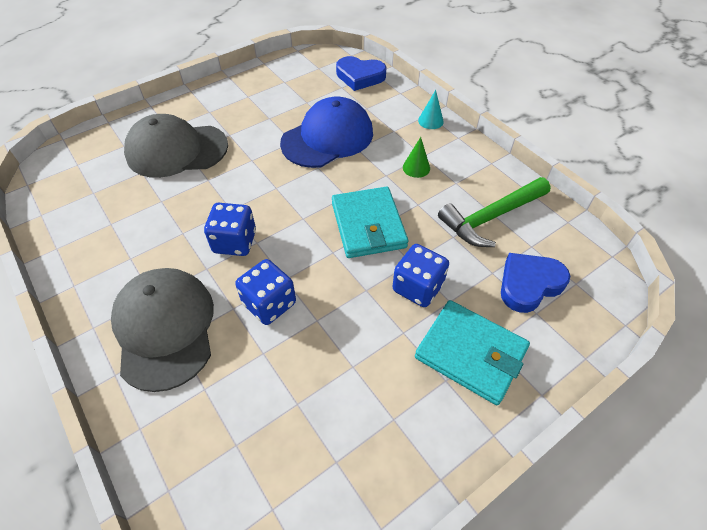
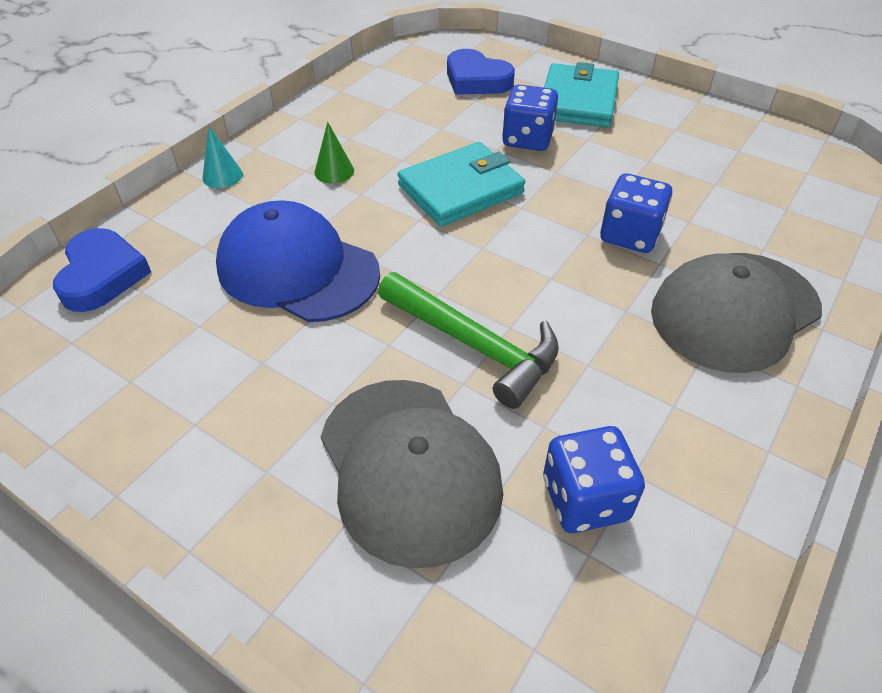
camera: 110 degrees left, 5 degrees down
(235, 242) = (565, 298): blue dice -> blue dice (585, 499)
(491, 217) = (397, 108): green hammer -> green hammer (475, 345)

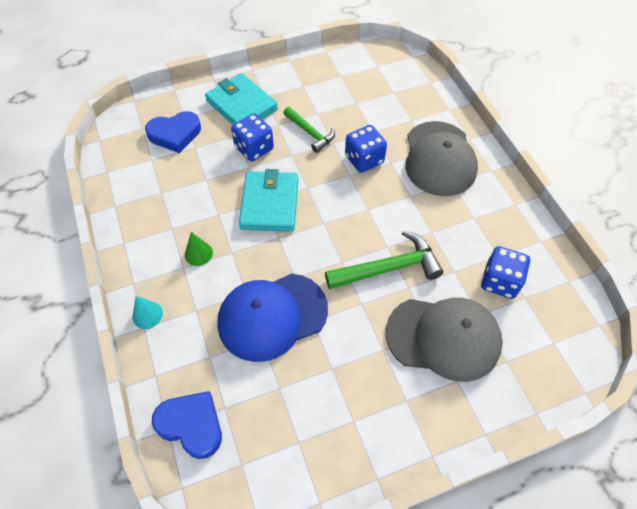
camera: 55 degrees left, 10 degrees up
(609, 169) = (310, 133): none -> green hammer

